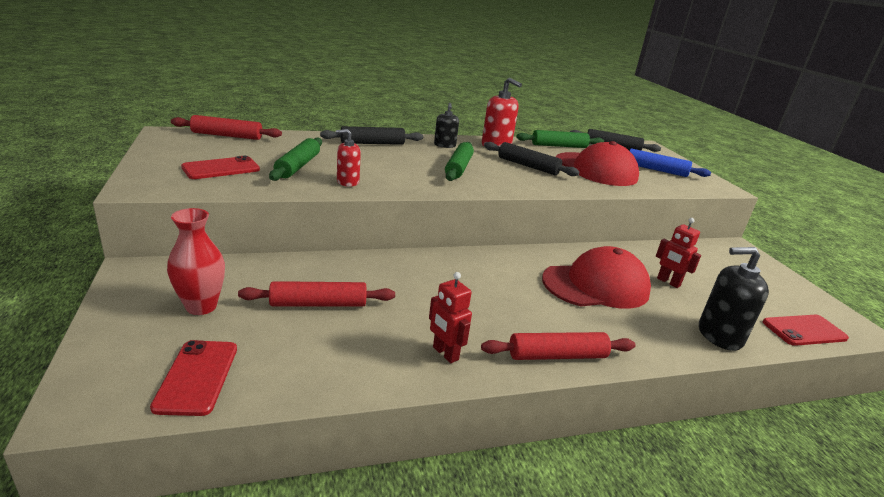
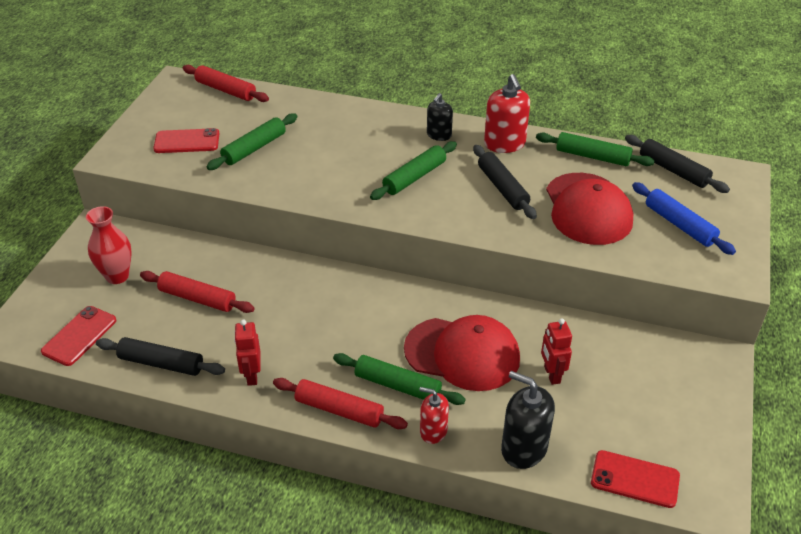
camera: 35 degrees right, 15 degrees up
(347, 182) = (280, 179): red soap dispenser -> red soap dispenser (433, 431)
(372, 143) = (359, 121): black rolling pin -> black rolling pin (161, 363)
(579, 321) = (398, 385): none -> green rolling pin

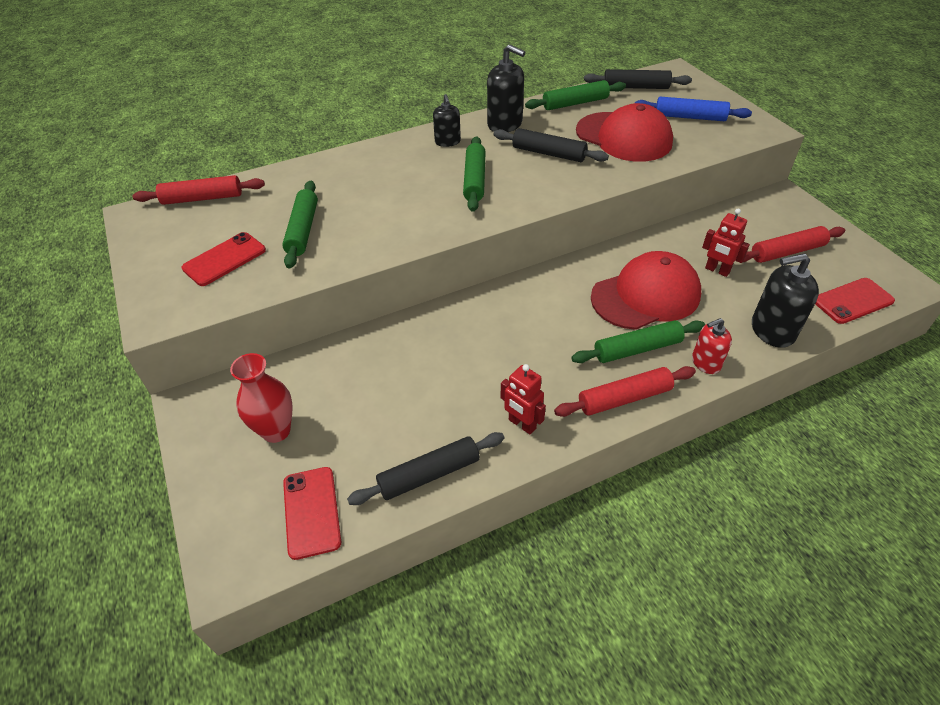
camera: 40 degrees left, 5 degrees up
(197, 298) = (384, 396): red rolling pin -> red rolling pin (787, 252)
(504, 144) = (505, 124): red soap dispenser -> black soap dispenser

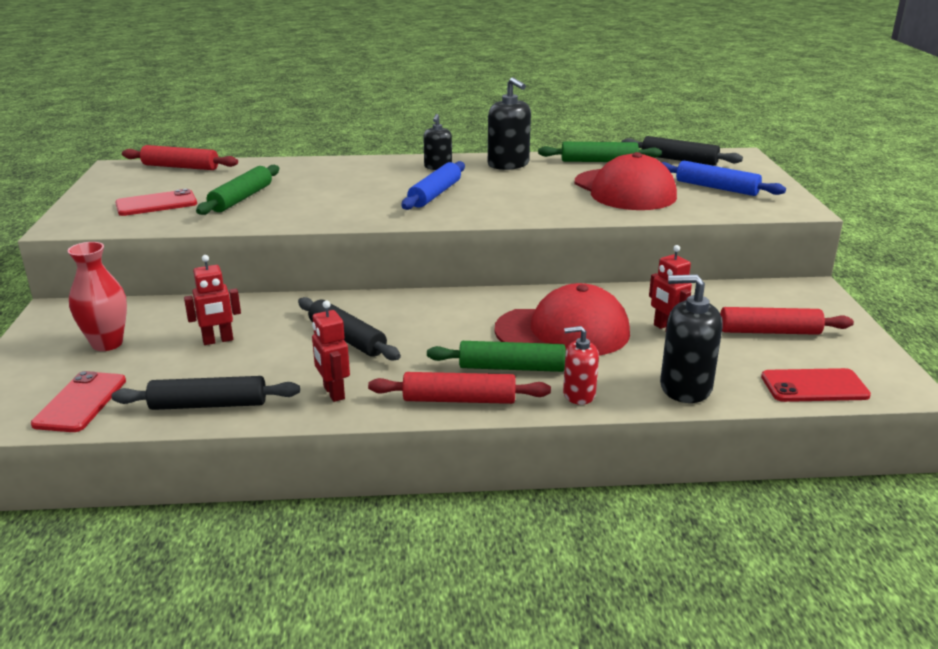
camera: 20 degrees right, 20 degrees down
(376, 394) = (218, 340): none -> red robot
(474, 180) = (435, 194): green rolling pin -> blue rolling pin
(549, 153) = (530, 189): black rolling pin -> black rolling pin (347, 338)

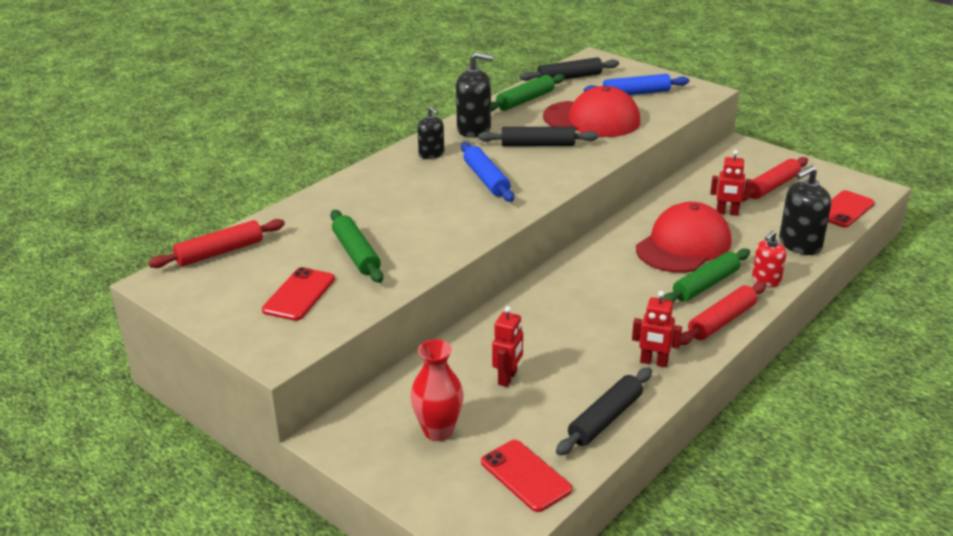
camera: 45 degrees left, 5 degrees up
(347, 338) = (582, 324): black rolling pin -> black rolling pin (537, 145)

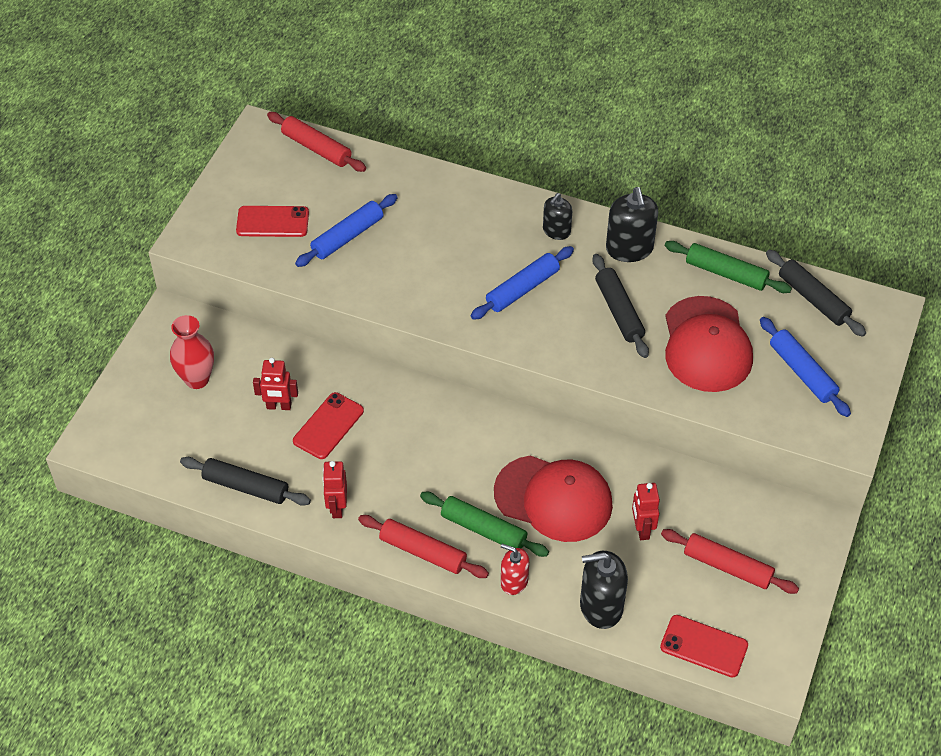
camera: 70 degrees right, 20 degrees up
(356, 254) = (347, 236): green rolling pin -> blue rolling pin
(525, 476) = (161, 449): red phone -> red phone (328, 426)
(800, 244) = (601, 606): black soap dispenser -> black soap dispenser turned 45 degrees counterclockwise

